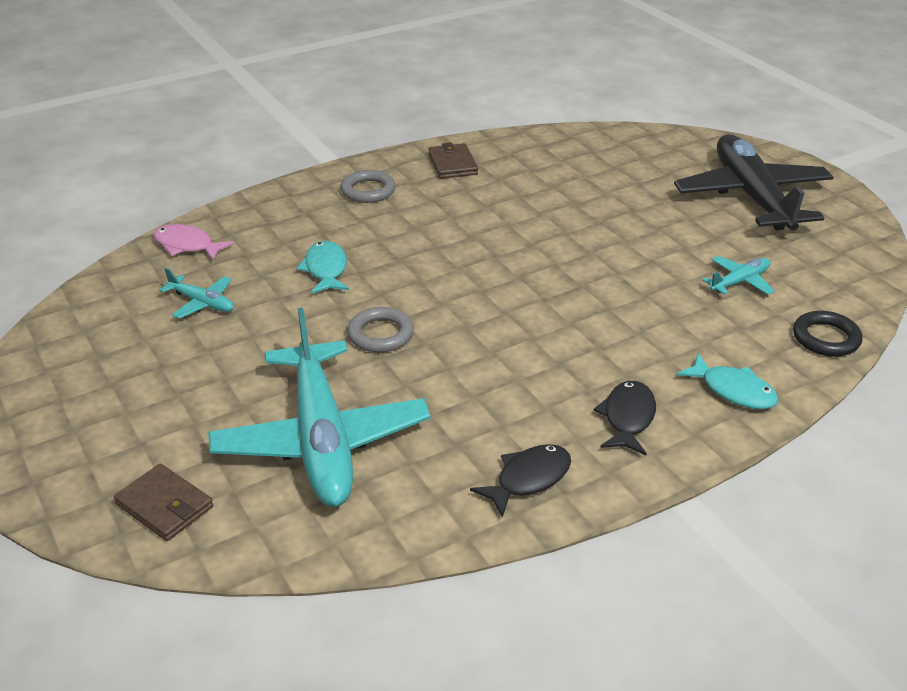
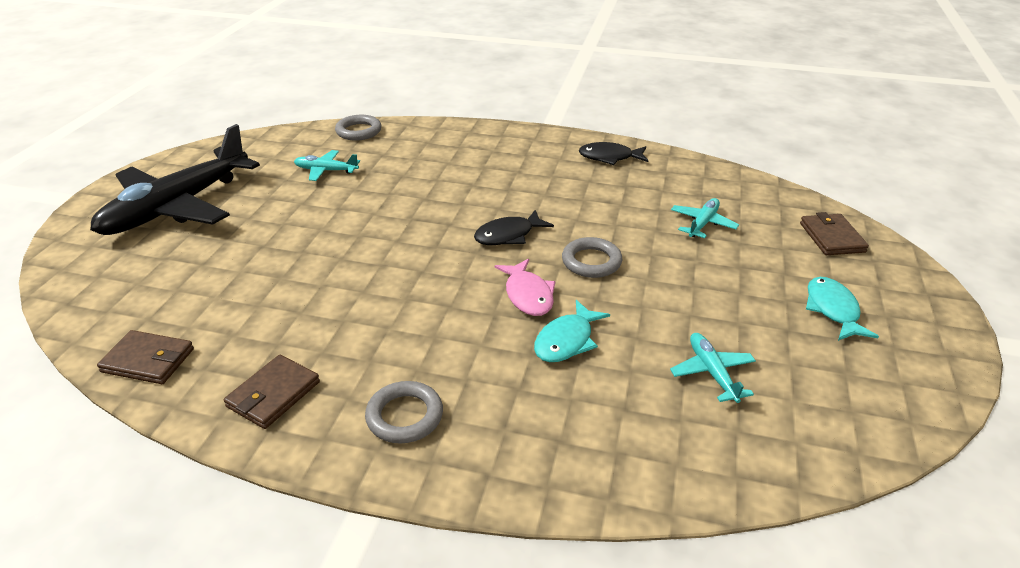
camera: 135 degrees left, 0 degrees up
(187, 246) = (677, 465): pink fish -> pink fish (528, 295)
(321, 438) = (702, 224): turquoise plane -> turquoise plane, size x0.42
(545, 142) = (148, 360): none -> brown wallet
(628, 418) = (520, 153): black fish -> black fish (508, 235)
(733, 390) = (450, 138): turquoise fish -> turquoise fish (833, 310)
(826, 338) = (358, 131): black ring -> grey ring

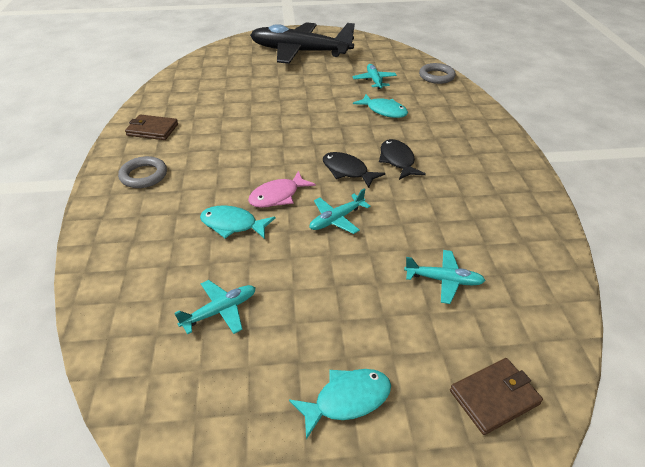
camera: 70 degrees right, 5 degrees up
(148, 360) = (169, 89): brown wallet -> none
(403, 182) = (384, 111): none -> turquoise fish
(591, 262) = (337, 219): grey ring -> turquoise plane
(609, 157) = (516, 200): black fish -> black fish (397, 160)

